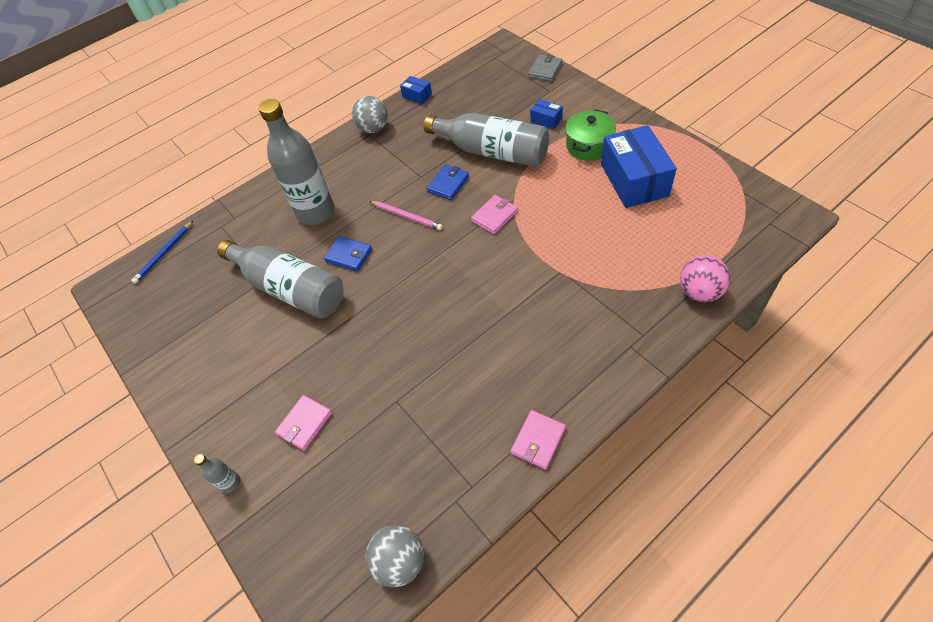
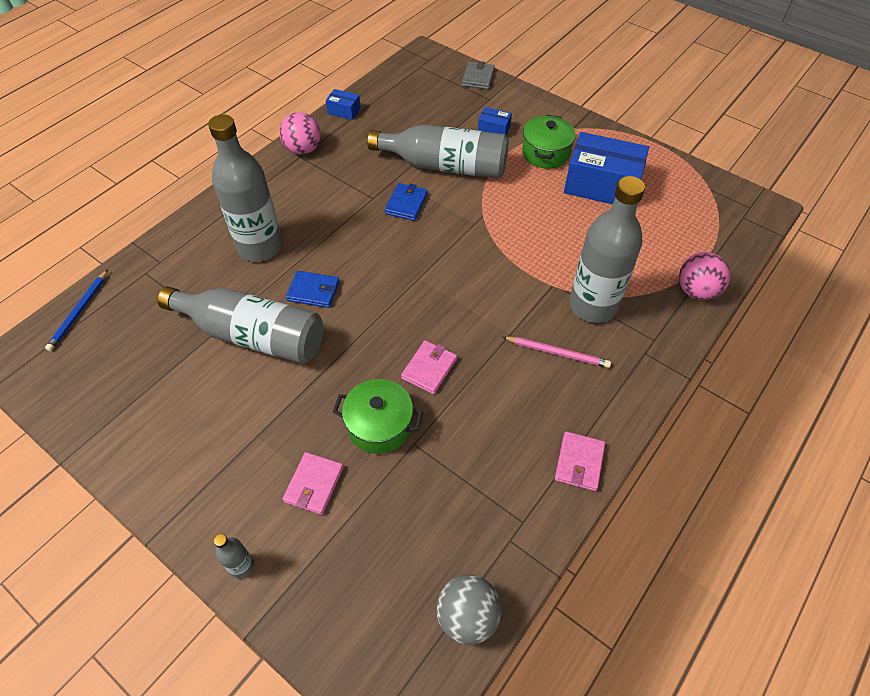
camera: 20 degrees left, 0 degrees up
(372, 380) = (379, 425): none -> green pot
(373, 128) = (303, 149): grey ball -> pink ball
(407, 216) = (369, 242): pink pencil -> pink pencil (557, 353)
(494, 216) = (467, 234): pink wallet -> pink wallet (429, 369)
(592, 295) = (592, 305): none -> grey bottle
(634, 180) = (601, 185): blue box -> blue box turned 45 degrees counterclockwise

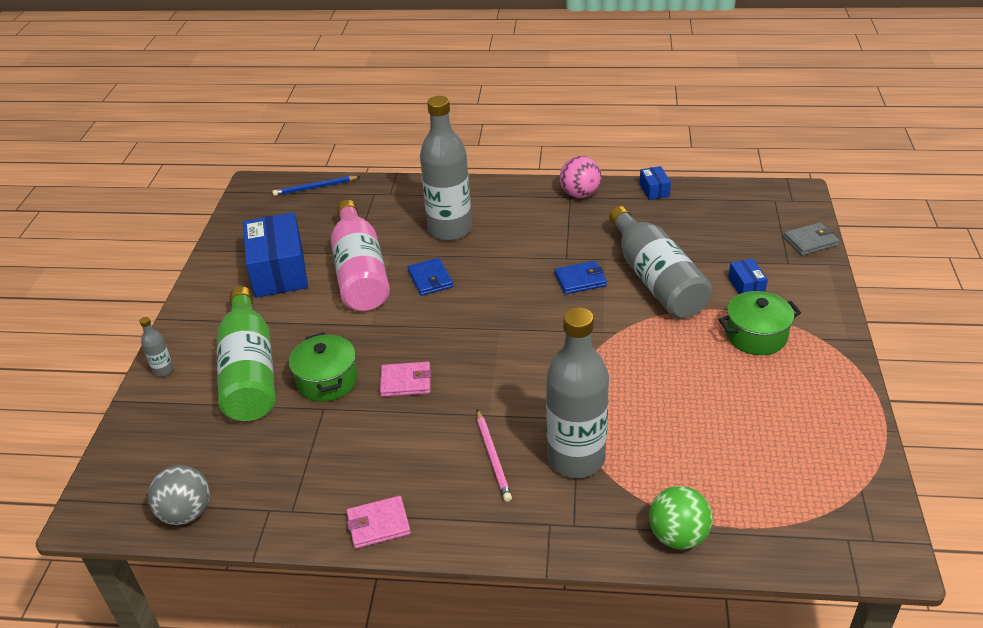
camera: 60 degrees right, 15 degrees down
(253, 335) = (360, 272): grey bottle -> pink bottle
(314, 484) = (250, 372): pink wallet -> green bottle
(601, 185) = (757, 396): blue box -> blue box (279, 271)
(696, 291) = (678, 536): pink ball -> green ball

